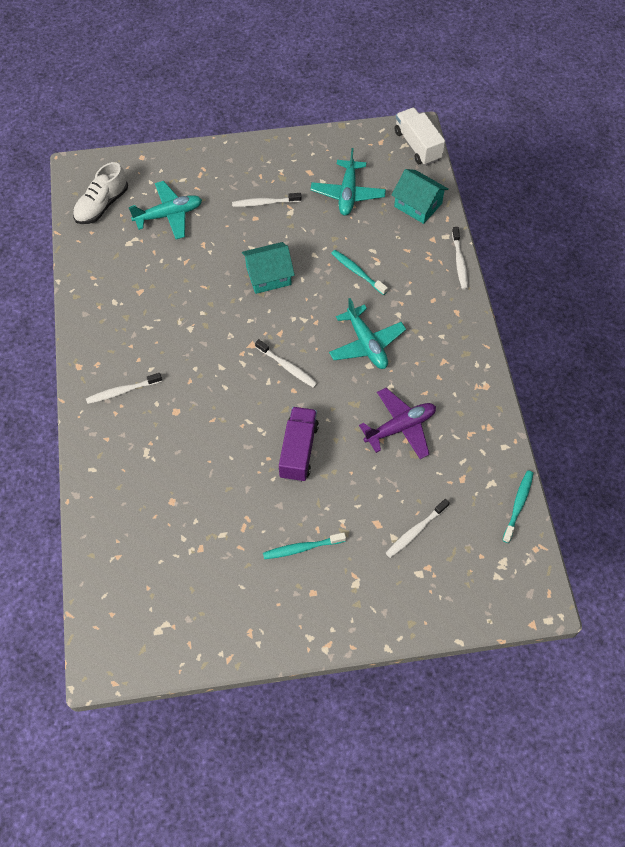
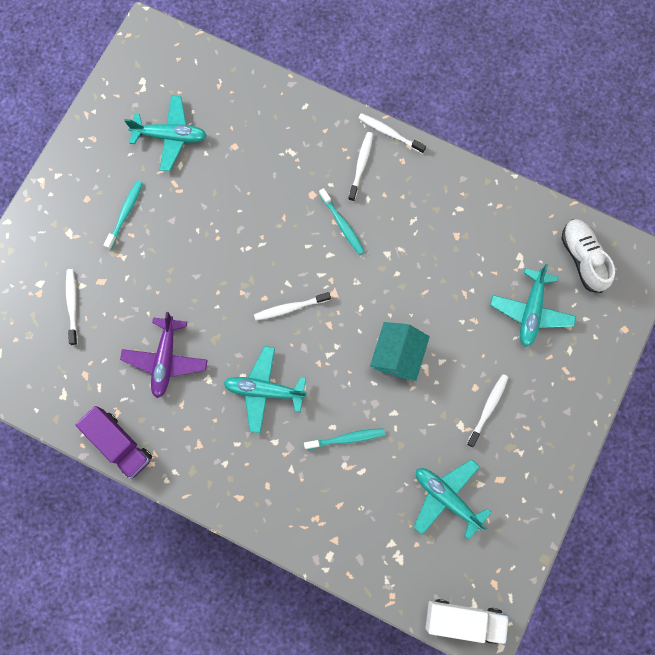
camera: 125 degrees right, 15 degrees up
(199, 562) = (170, 136): none -> turquoise plane
(298, 451) = (206, 265): purple truck -> purple truck (119, 444)
(418, 205) = (385, 558): turquoise house -> none
(459, 262) = (290, 545): white toothbrush -> white toothbrush (389, 133)
(518, 505) = (29, 401): turquoise toothbrush -> turquoise toothbrush (342, 224)

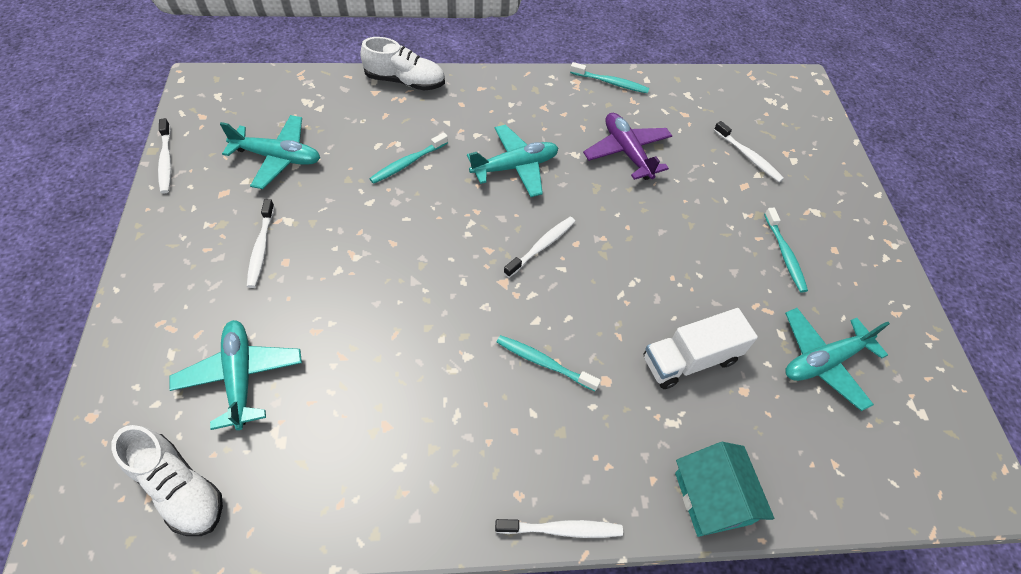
camera: 145 degrees right, 20 degrees down
(119, 444) = (611, 83): purple truck -> turquoise toothbrush
(301, 541) = (405, 81): none -> white shoe
(361, 165) = (571, 455): white toothbrush -> white toothbrush (166, 161)
(397, 355) = (393, 254): turquoise house -> turquoise house (712, 498)
(463, 620) = (224, 84): white truck -> white truck (690, 360)

